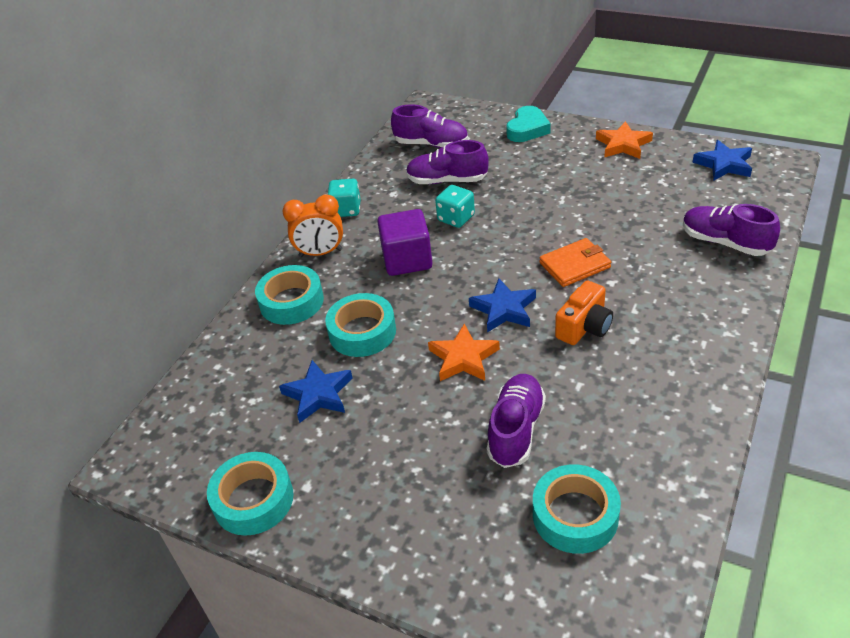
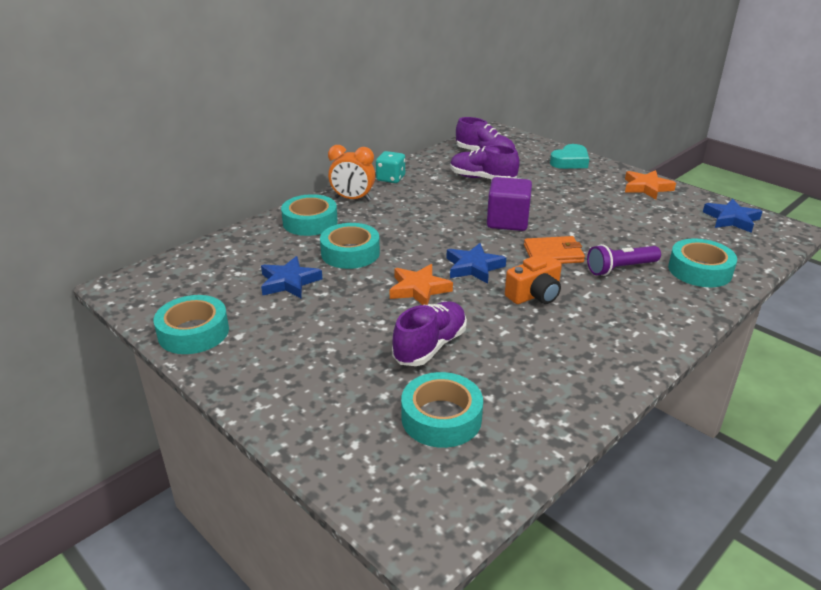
camera: 15 degrees right, 10 degrees down
(407, 260) = (416, 218): purple cube -> purple cube (507, 221)
(456, 218) = (473, 202): turquoise dice -> none
(650, 264) = (620, 268): none -> purple flashlight
(725, 242) = (699, 270): purple shoe -> turquoise tape

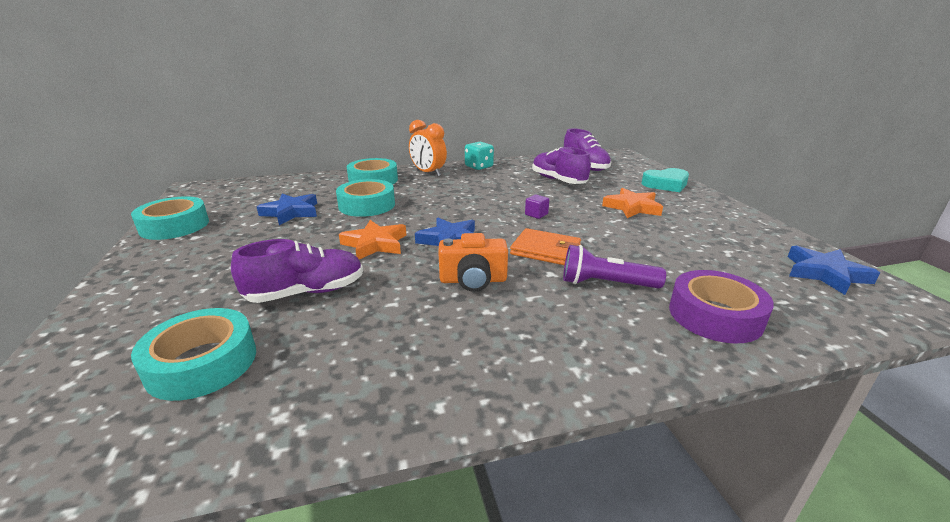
camera: 30 degrees right, 5 degrees down
(507, 221) = (536, 214): purple cube -> purple cube, size x0.42
(646, 188) = (732, 220): orange star -> orange star (632, 207)
(699, 270) = (715, 315): turquoise tape -> purple tape

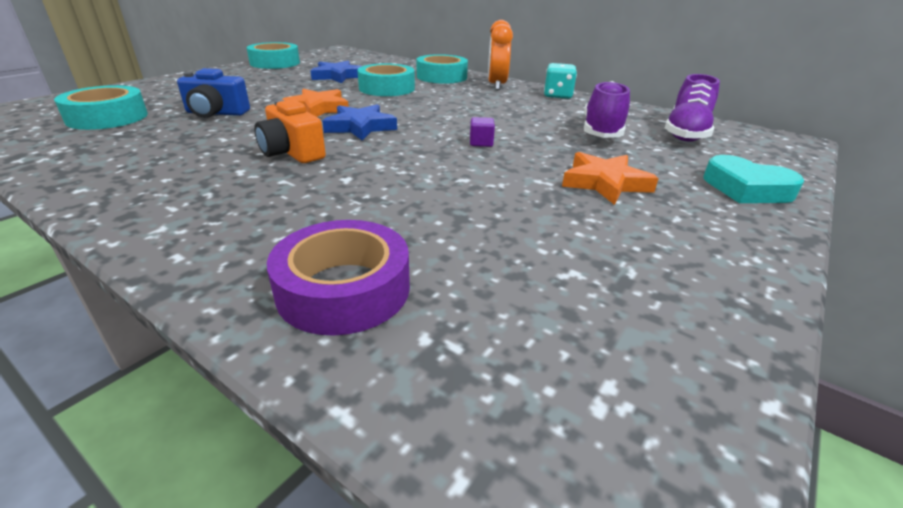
camera: 50 degrees right, 5 degrees up
(306, 292) = (216, 113): purple shoe -> blue camera
(546, 250) = (397, 165): orange wallet -> none
(606, 284) = (354, 208): purple flashlight -> none
(825, 273) = (635, 387): blue star -> none

